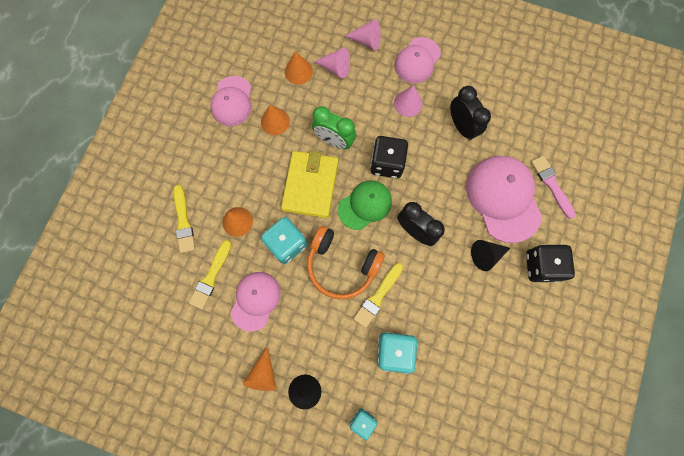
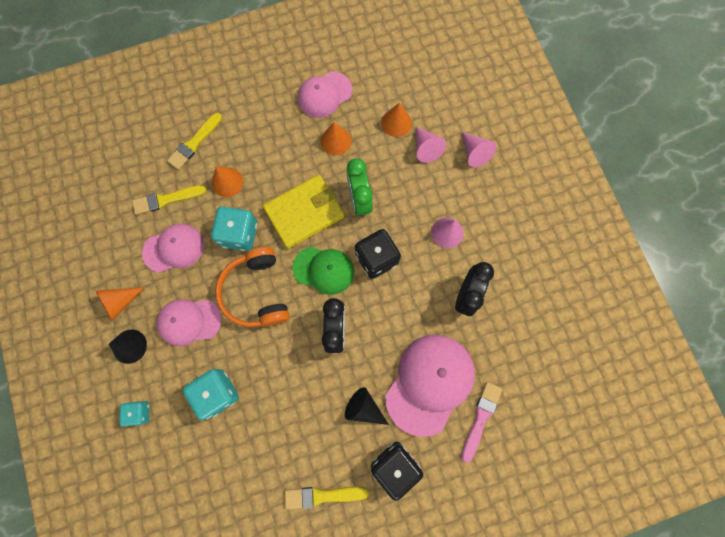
camera: 50 degrees right, 0 degrees up
(378, 296) = (253, 343): yellow brush -> yellow brush (322, 495)
(417, 60) = (495, 209): pink cap -> pink cap (189, 321)

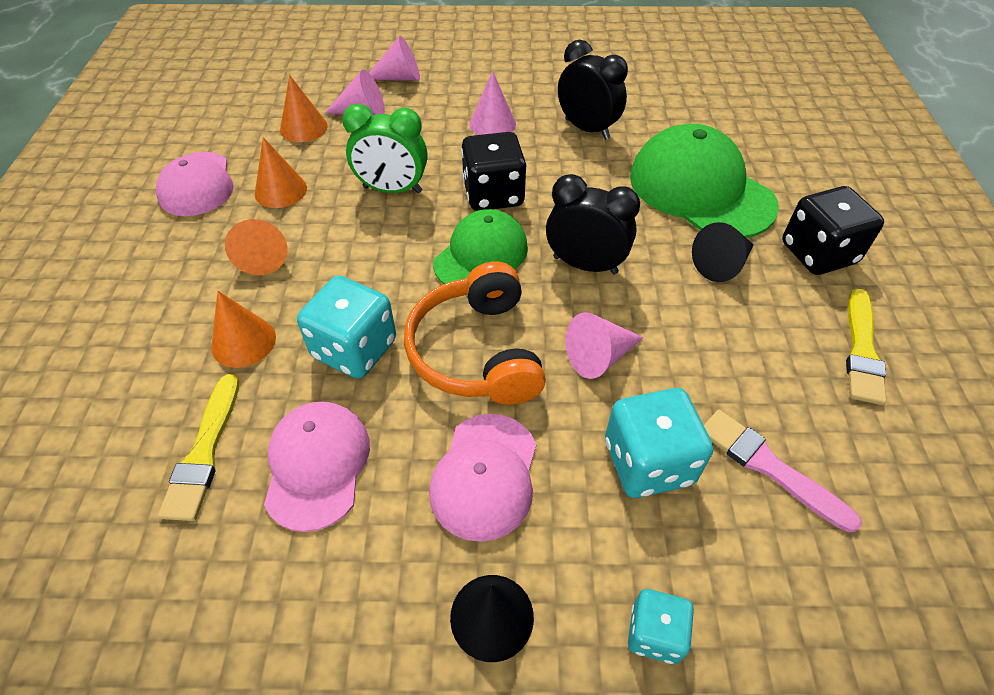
camera: 70 degrees left, 25 degrees down
(120, 302) = (379, 612): orange cone -> orange cone (264, 255)
(194, 143) = (126, 373): yellow brush -> none
(256, 292) = (476, 351): orange headphones -> orange headphones turned 75 degrees clockwise
(272, 354) = (599, 357): none -> pink cone
(304, 212) = (372, 254): yellow wallet -> none
(429, 383) = (700, 190): pink cap -> green cap
(481, 418) = (759, 158): pink brush -> pink brush (769, 467)

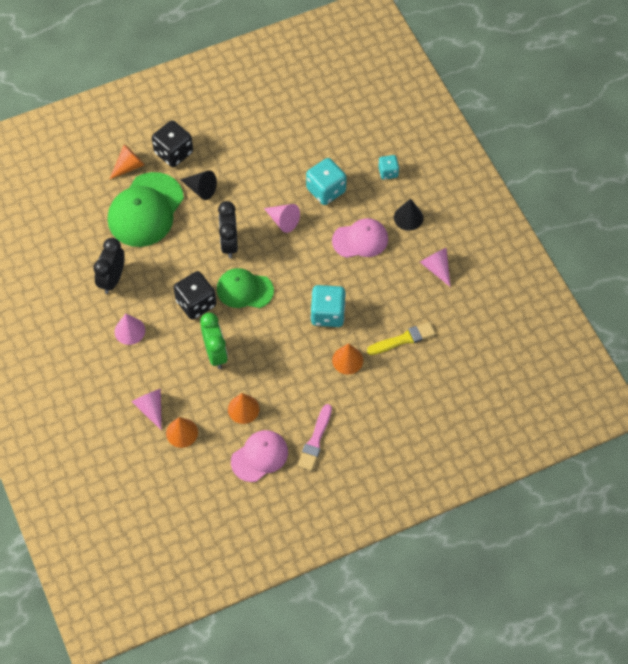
camera: 115 degrees left, 10 degrees up
(264, 255) = (294, 386): orange cone -> orange cone (129, 166)
(317, 465) = (387, 297): pink cap -> none
(399, 78) = (101, 408): pink cone -> pink cone (436, 268)
(476, 351) = (304, 267): orange headphones -> none
(769, 467) = (307, 152): pink brush -> pink brush (315, 440)
(861, 350) = (230, 130): yellow brush -> none

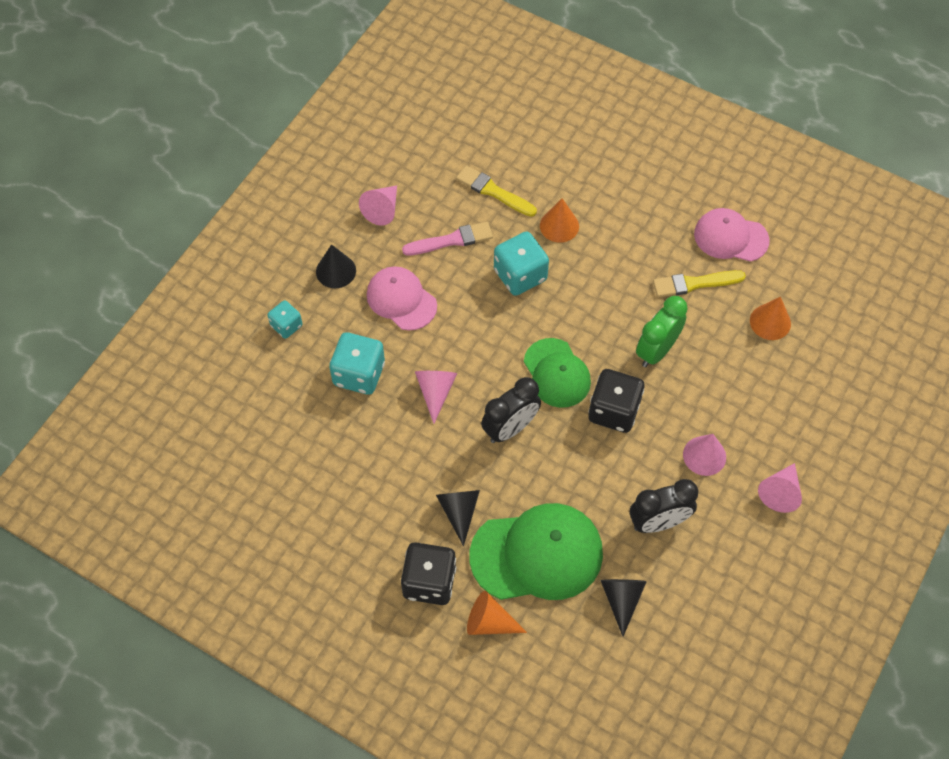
camera: 125 degrees left, 0 degrees up
(87, 233) = (621, 600): none -> black cone
(150, 408) = (771, 369): pink cone -> pink cone (780, 492)
(243, 409) = (694, 283): orange cone -> yellow brush
(315, 440) = (670, 201): pink brush -> pink brush (451, 240)

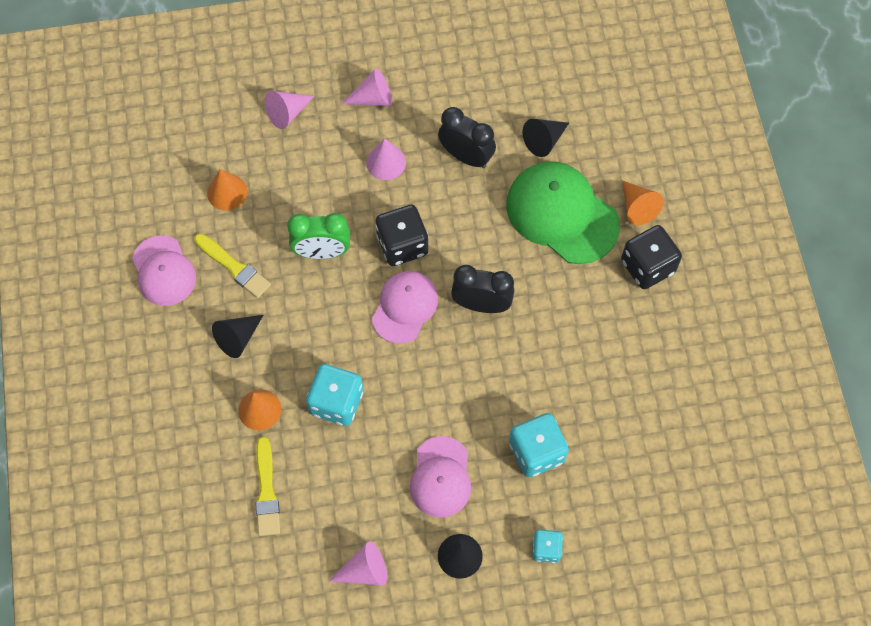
camera: 130 degrees left, 5 degrees up
(435, 392) = (500, 381): pink cone -> pink cone (287, 113)
(451, 240) = (347, 485): pink brush -> none
(459, 511) = (579, 288): black cone -> black cone (238, 338)
(557, 373) = (405, 307): green cap -> pink cap

